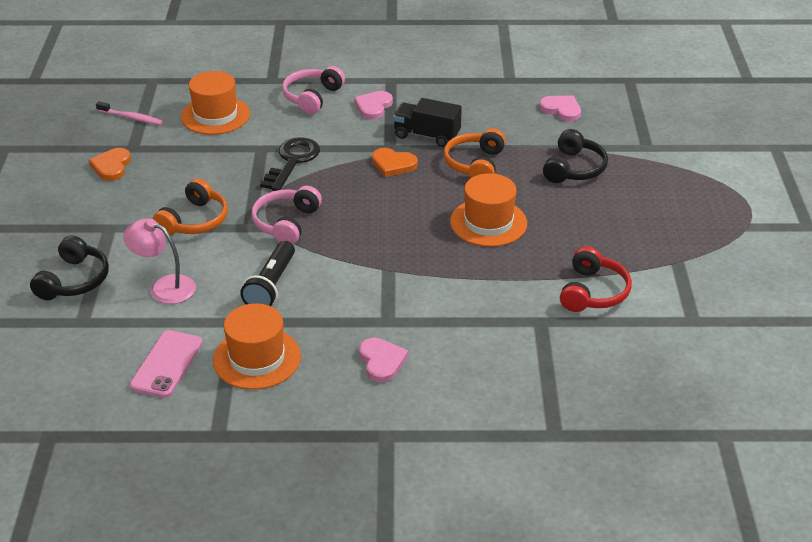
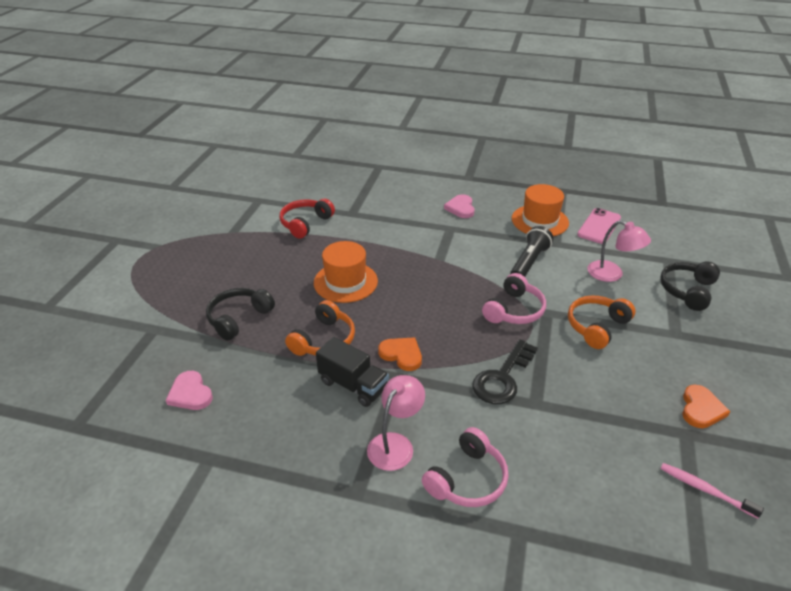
camera: 165 degrees left, 0 degrees up
(215, 115) = (593, 470): orange hat -> none
(373, 107) = (395, 444): pink heart -> pink lamp

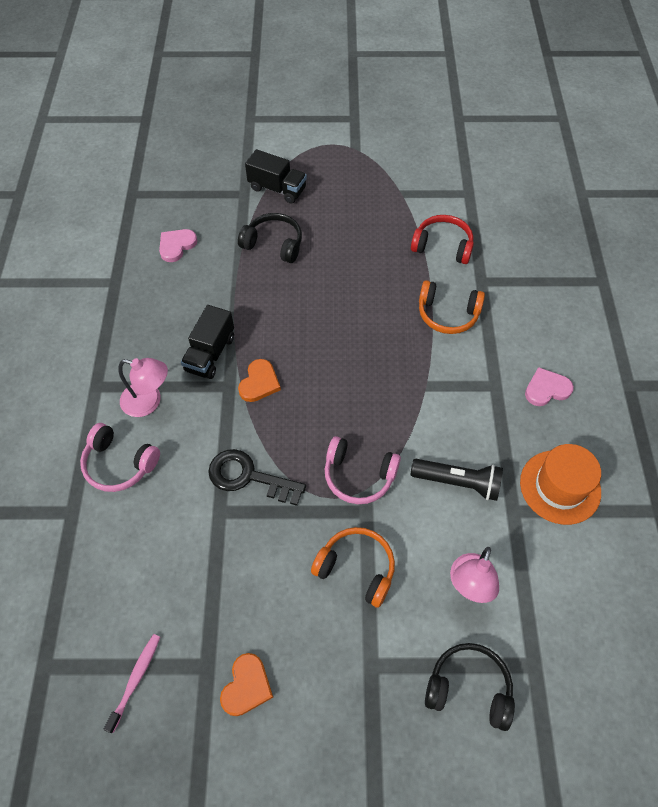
camera: 75 degrees right, 20 degrees up
(167, 304) = (277, 189): none -> black truck
(324, 340) = (262, 316): orange headphones -> orange headphones (447, 314)
(345, 282) = (354, 309): orange hat -> none
(599, 226) = (581, 566): pink phone -> none
(701, 409) = (246, 686): orange heart -> orange heart turned 75 degrees counterclockwise

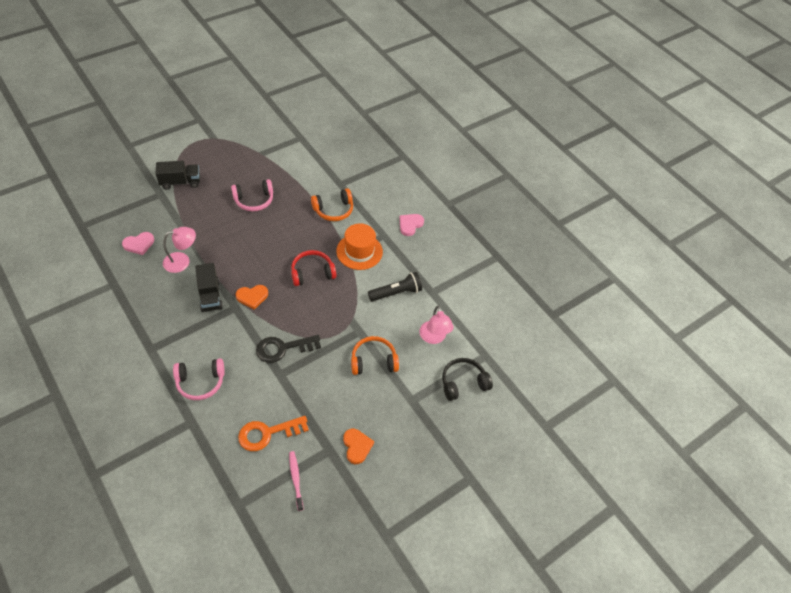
camera: 40 degrees left, 5 degrees down
(147, 587) = (267, 433): none -> orange key
(149, 402) = (192, 340): pink lamp -> pink lamp (182, 261)
(176, 246) = (139, 244): pink heart -> pink heart turned 120 degrees counterclockwise
(259, 383) = (252, 297): orange heart -> orange heart turned 90 degrees clockwise
(274, 244) = (203, 216): black headphones -> none
(358, 476) = (343, 316): pink headphones -> pink headphones (254, 200)
(442, 246) = (306, 174): red headphones -> red headphones (312, 272)
(560, 487) = (446, 269): orange hat -> orange hat (359, 251)

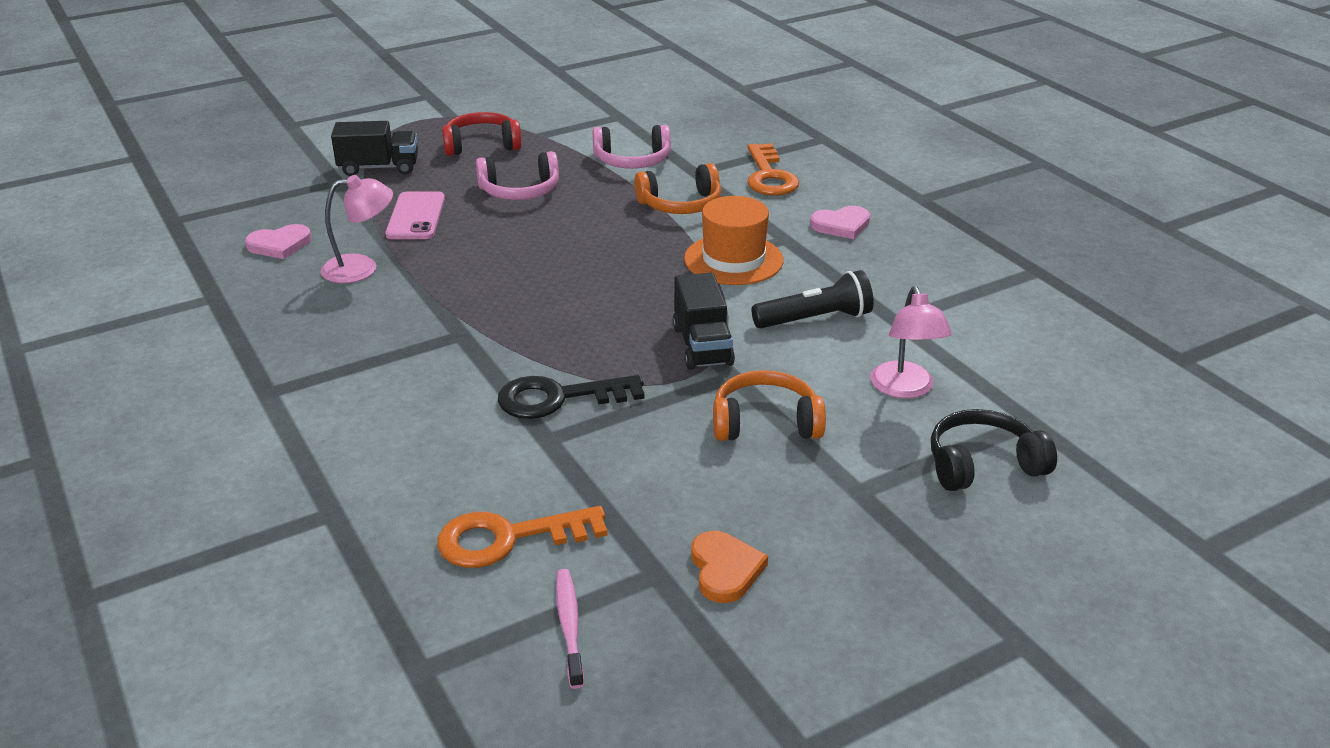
camera: 10 degrees right, 20 degrees down
(200, 382) = (366, 447): pink headphones -> pink headphones (632, 161)
(204, 221) = (416, 216): none -> pink phone
(210, 295) = (410, 316): black truck -> black truck (702, 346)
(252, 297) = (500, 320): orange heart -> none
(312, 272) = (631, 287): red headphones -> red headphones (481, 145)
(376, 187) = (769, 176): none -> orange key
(410, 225) = (841, 225): pink heart -> pink heart turned 150 degrees counterclockwise

